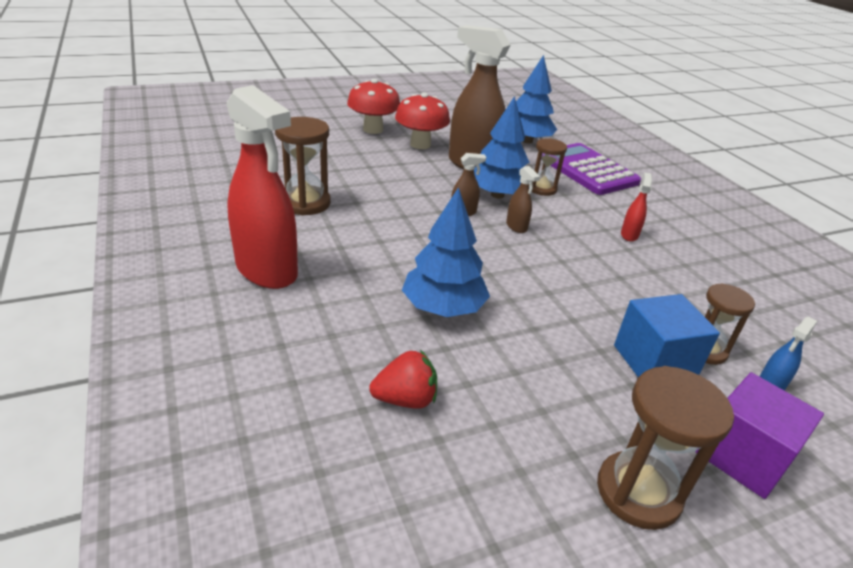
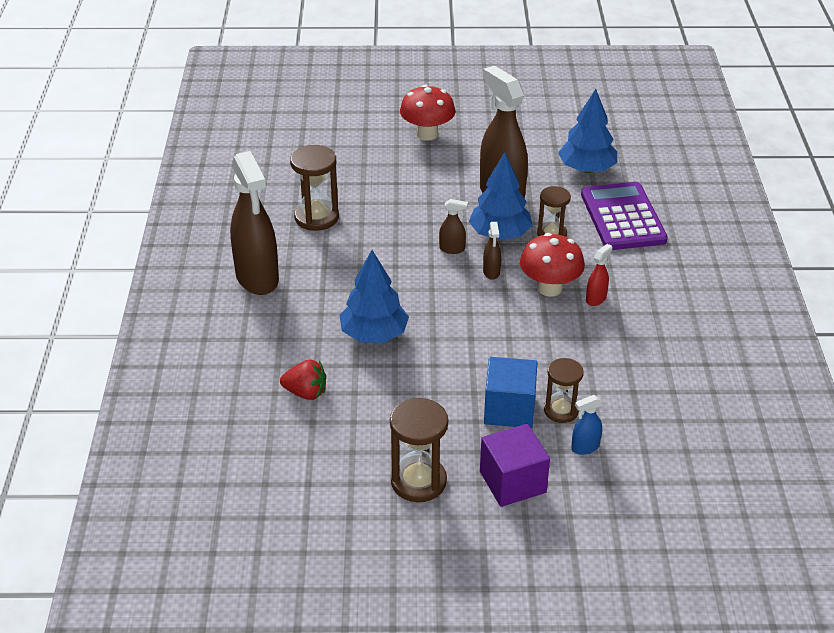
camera: 25 degrees right, 5 degrees up
(267, 271) = (257, 278): red spray bottle -> brown spray bottle
(420, 144) = (464, 161): red mushroom -> red mushroom (549, 288)

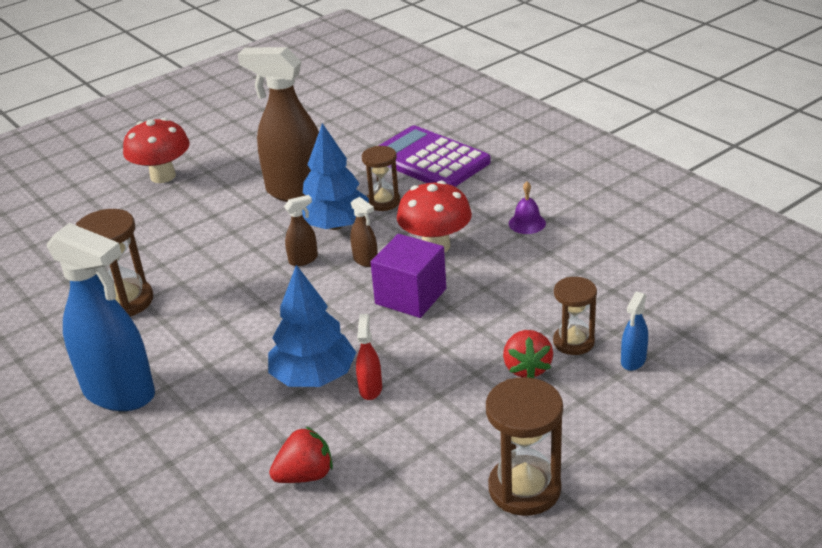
camera: 35 degrees left, 5 degrees down
(257, 278) = (119, 393): brown spray bottle -> blue spray bottle
(509, 409) = (527, 368): blue cube -> red strawberry
(512, 482) = (610, 431): purple cube -> purple cube (410, 296)
(586, 169) = (351, 138): blue tree -> none
(596, 299) = (487, 234): red spray bottle -> red spray bottle (370, 389)
(634, 307) = (527, 223): none -> purple bell

